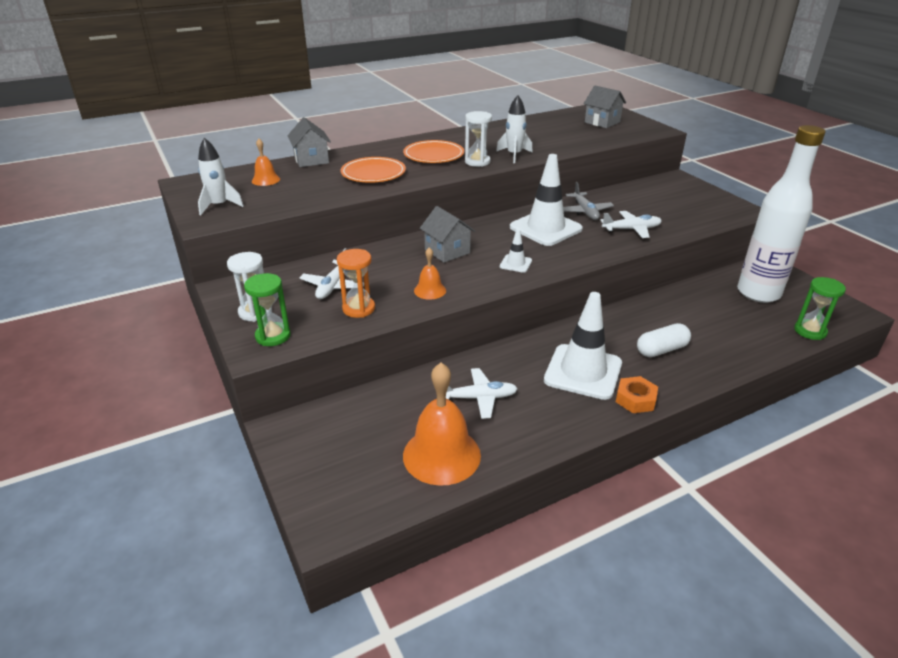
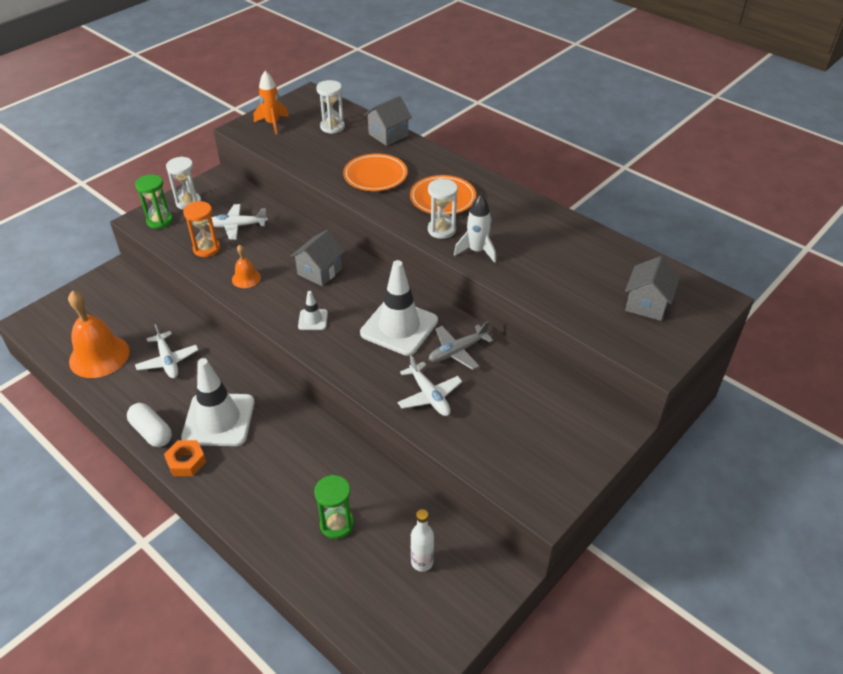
camera: 70 degrees right, 10 degrees up
(219, 206) = (273, 124): white rocket -> orange rocket
(266, 180) = (332, 127): orange bell -> white hourglass
(661, 350) = (270, 474): white capsule -> white capsule (151, 432)
(758, 293) = (422, 562): white bottle -> white bottle, size x0.42
(810, 331) = (350, 615): green hourglass -> green hourglass (337, 524)

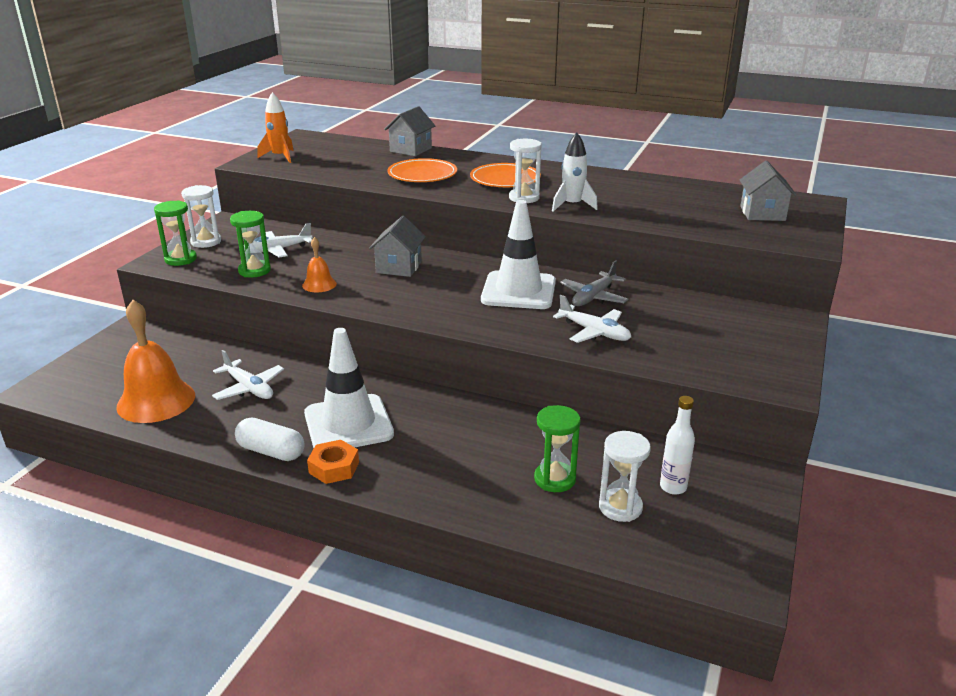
camera: 20 degrees left, 15 degrees down
(206, 249) = (254, 271): orange hourglass -> green hourglass
(313, 320) = (421, 301): white traffic cone -> none
(332, 127) = (347, 152): white hourglass -> white hourglass (620, 507)

